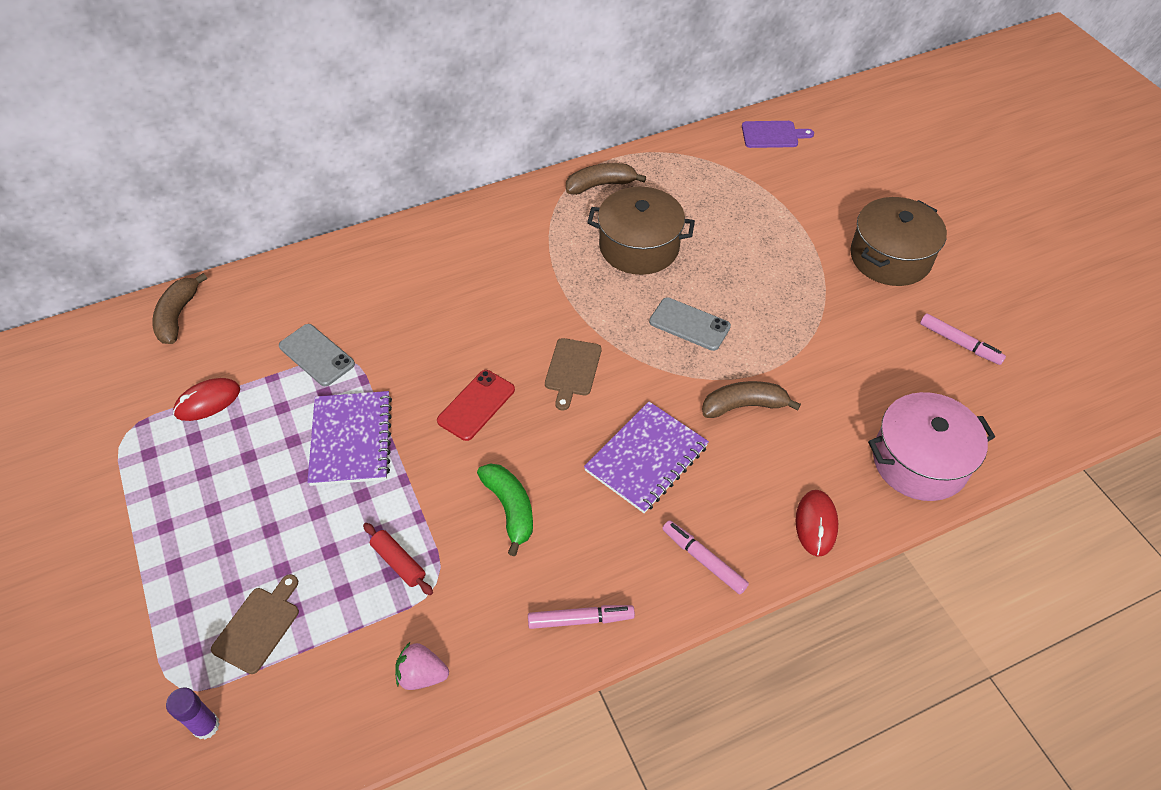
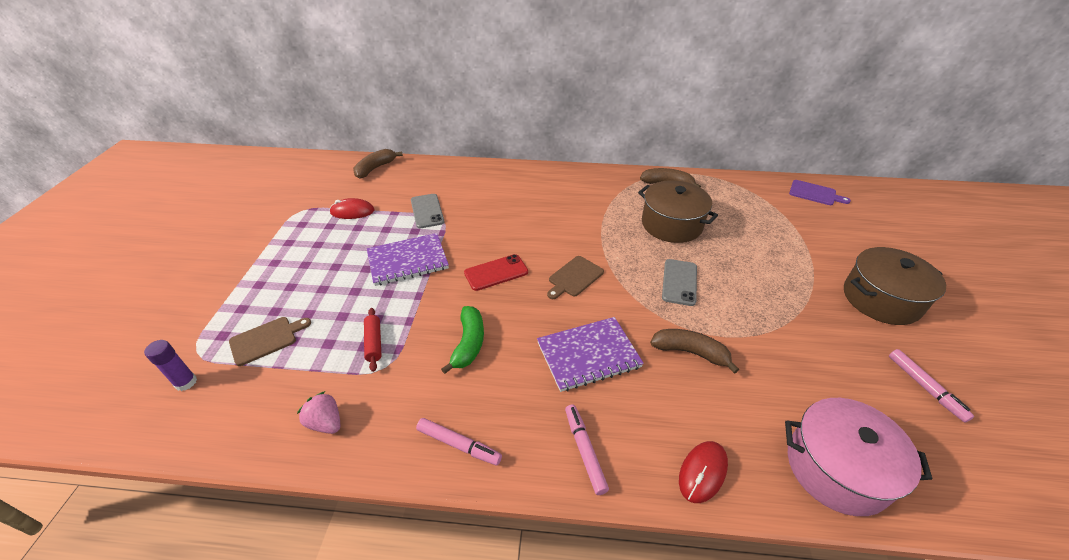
camera: 30 degrees right, 10 degrees down
(351, 440) = (408, 261): purple notebook -> purple notebook turned 45 degrees clockwise
(689, 324) = (679, 282): grey phone -> grey phone turned 45 degrees clockwise

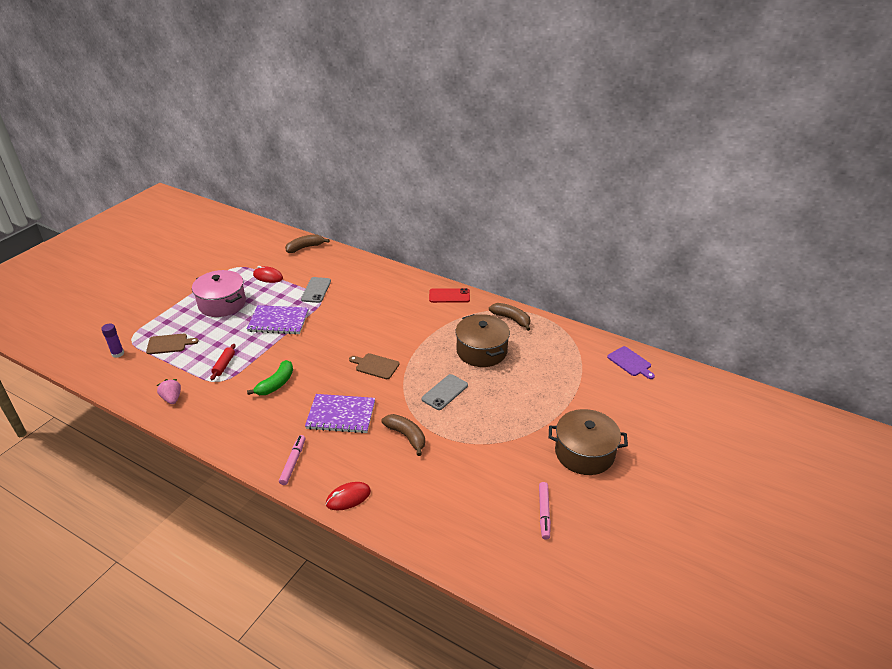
camera: 25 degrees right, 5 degrees down
(459, 444) = (230, 434): pink marker -> none
(496, 272) = (327, 346): red phone -> red phone (449, 296)
(574, 277) = (375, 366): brown cutting board -> brown cutting board turned 45 degrees clockwise
(836, 468) = (429, 527): pink pot -> pink pot (222, 304)

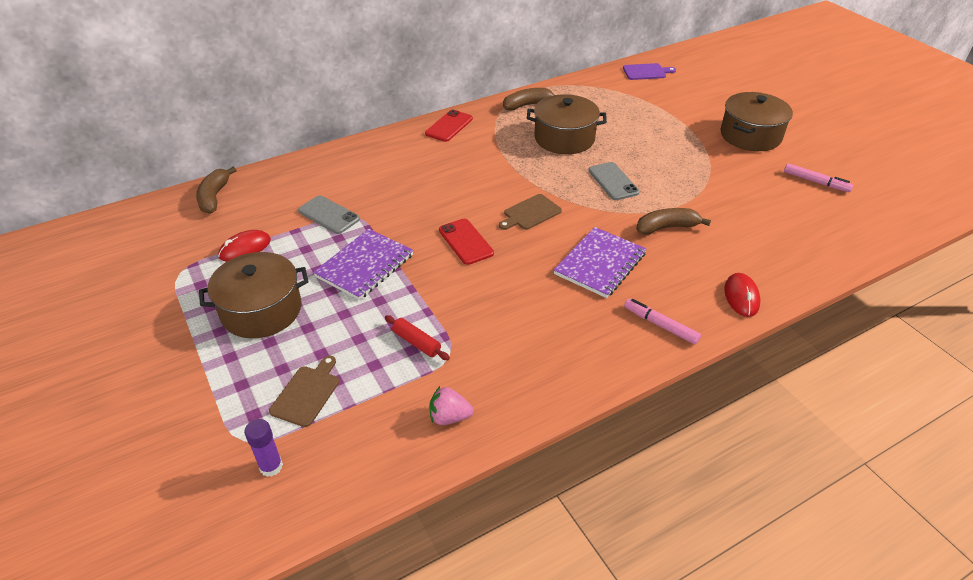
camera: 60 degrees left, 5 degrees up
(222, 304) = (261, 310): pink pot -> brown pot
(276, 384) = (500, 302): green banana -> none
(326, 350) = (465, 242): none -> red phone

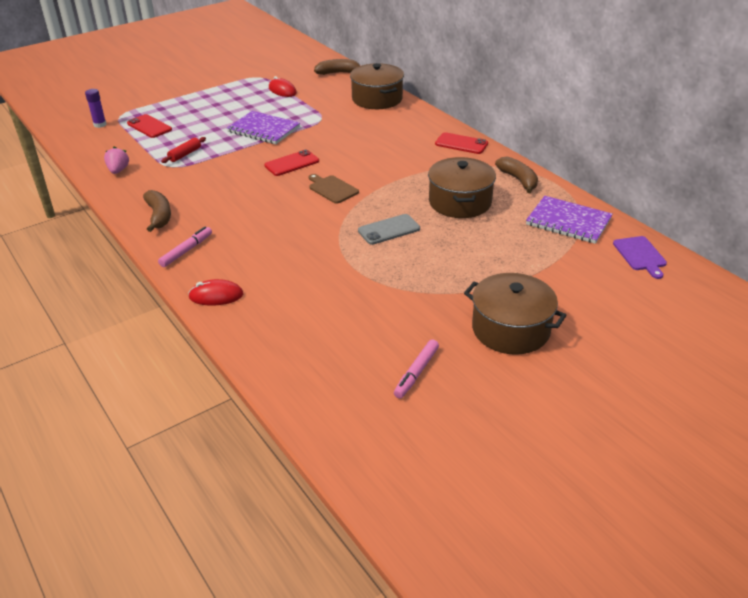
camera: 85 degrees right, 5 degrees down
(261, 310) = (222, 104): brown pot -> brown pot (377, 99)
(307, 393) = (149, 126): brown cutting board -> red phone
(329, 215) = (321, 111): grey phone -> none
(600, 264) = (264, 223): purple notebook -> purple notebook (568, 222)
(666, 227) = (317, 258): brown banana -> brown banana (159, 216)

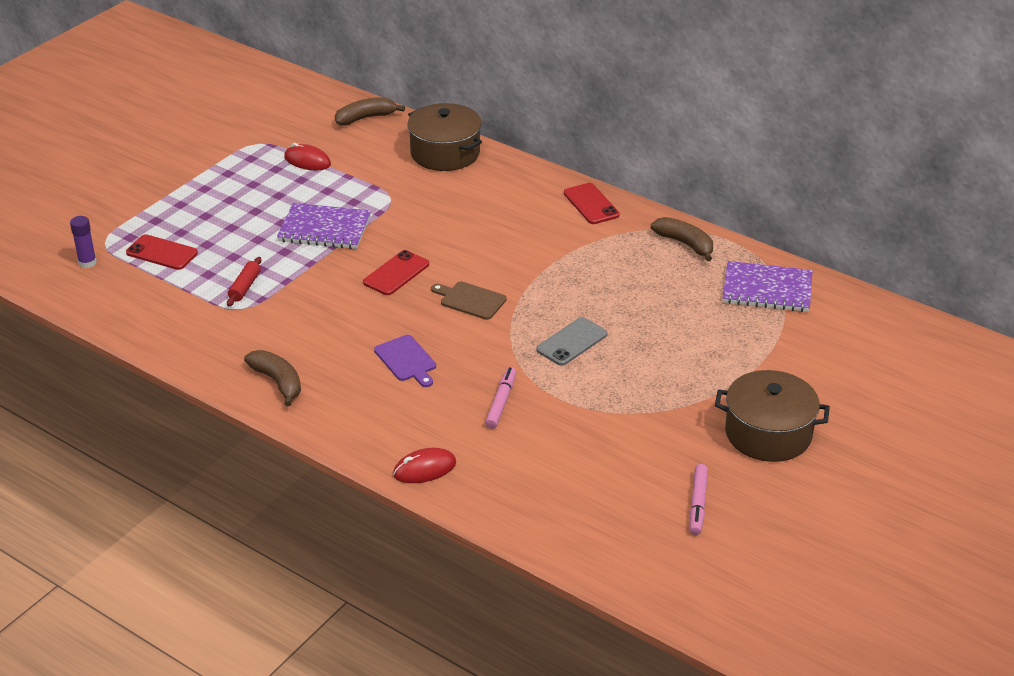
camera: 20 degrees left, 0 degrees up
(118, 170) = (172, 328): pink strawberry -> none
(186, 251) = (348, 421): pink marker -> pink marker (501, 402)
(460, 202) = (633, 288): brown pot -> none
(461, 144) = (591, 204): red phone -> red phone turned 60 degrees clockwise
(640, 255) = (861, 316): purple cutting board -> purple cutting board (406, 360)

